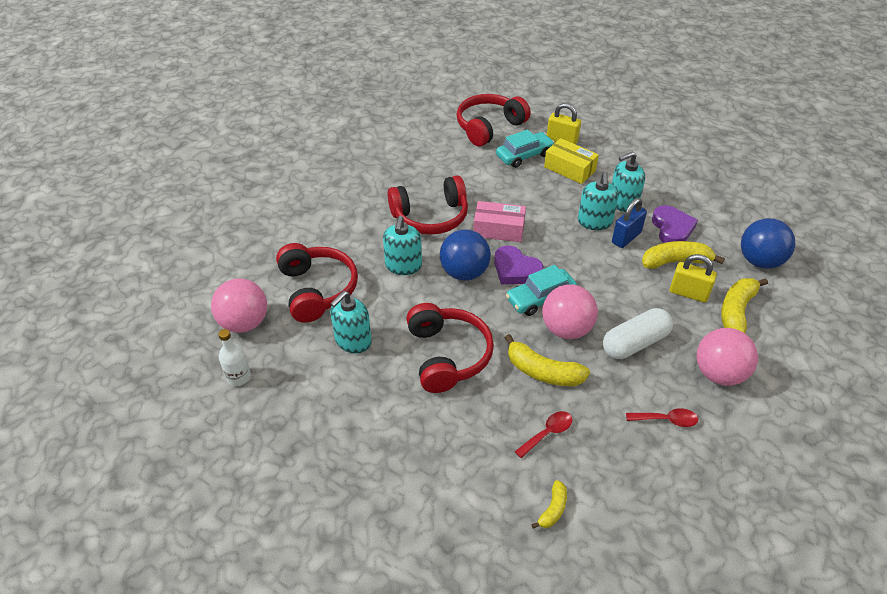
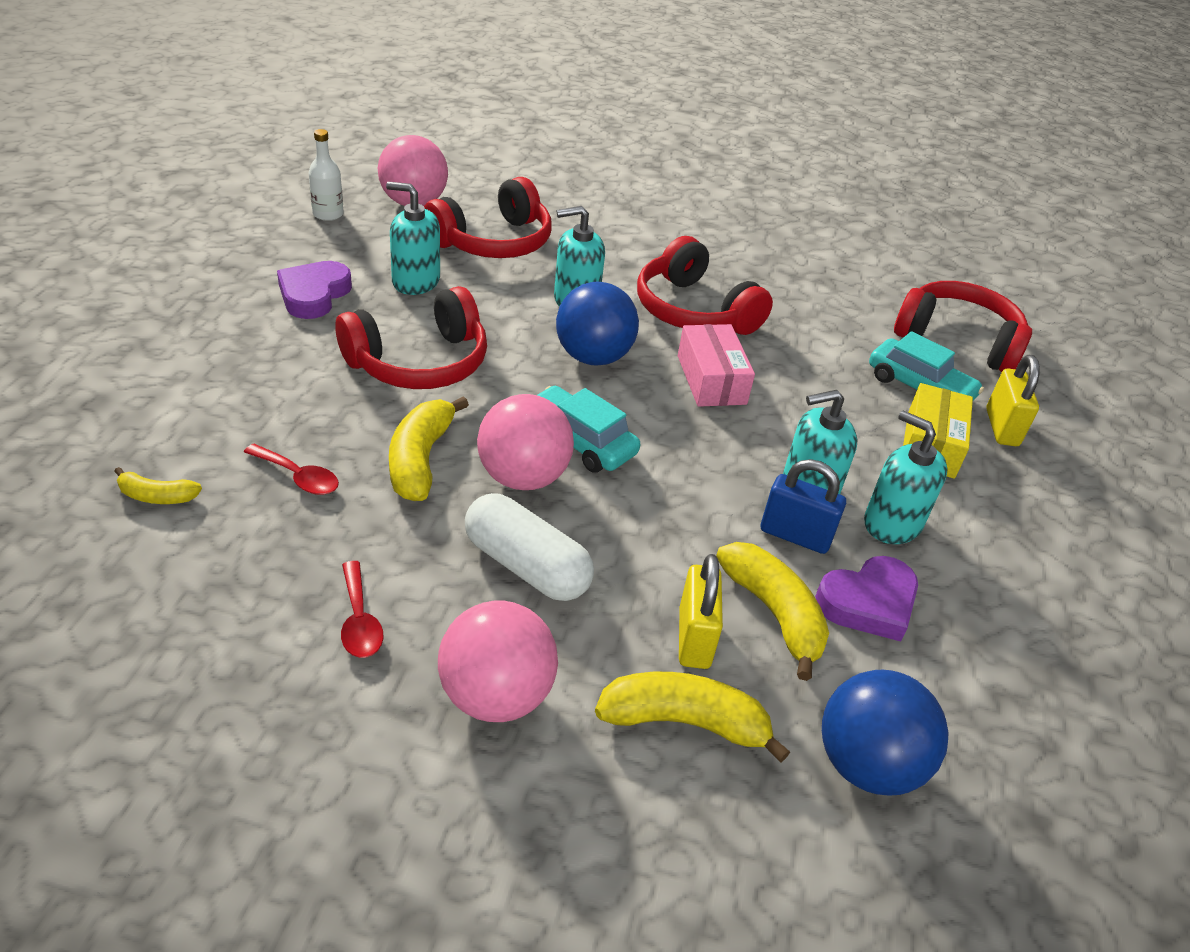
camera: 65 degrees right, 5 degrees down
(515, 270) = (629, 408): purple heart -> purple heart (314, 294)

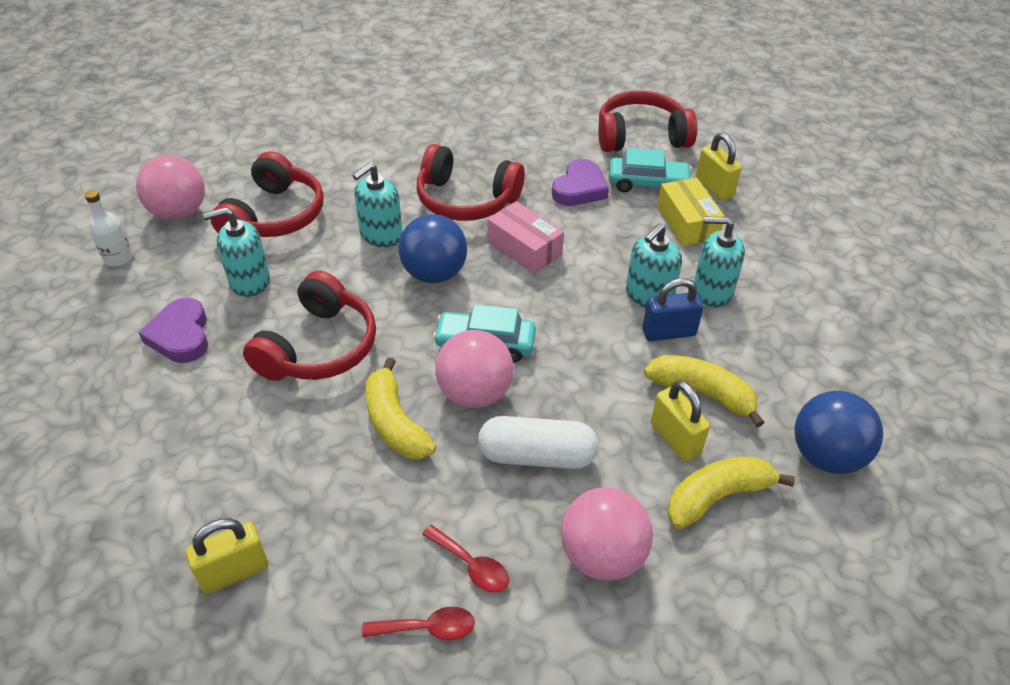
camera: 30 degrees left, 5 degrees up
(157, 496) = (234, 572): yellow banana -> yellow padlock
(298, 477) = (323, 489): red spoon -> red spoon (428, 628)
(868, 603) = (743, 353): purple heart -> purple heart (579, 188)

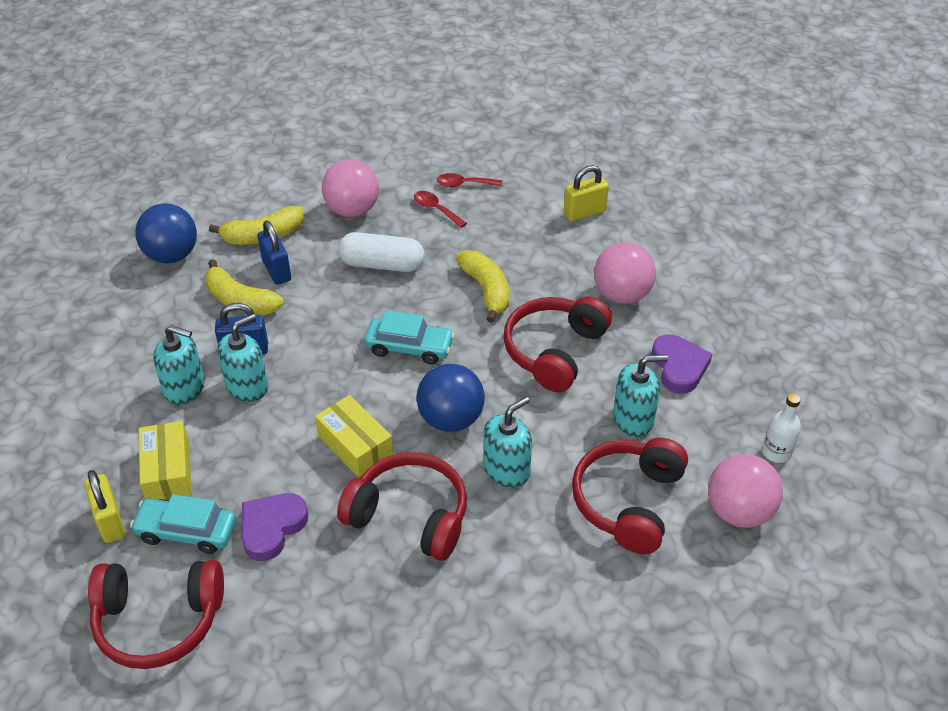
camera: 175 degrees left, 0 degrees up
(474, 393) = (423, 308): pink ball -> pink ball (622, 294)
(524, 248) = (355, 445): pink box -> yellow box
(675, 439) = (276, 270): yellow padlock -> blue padlock

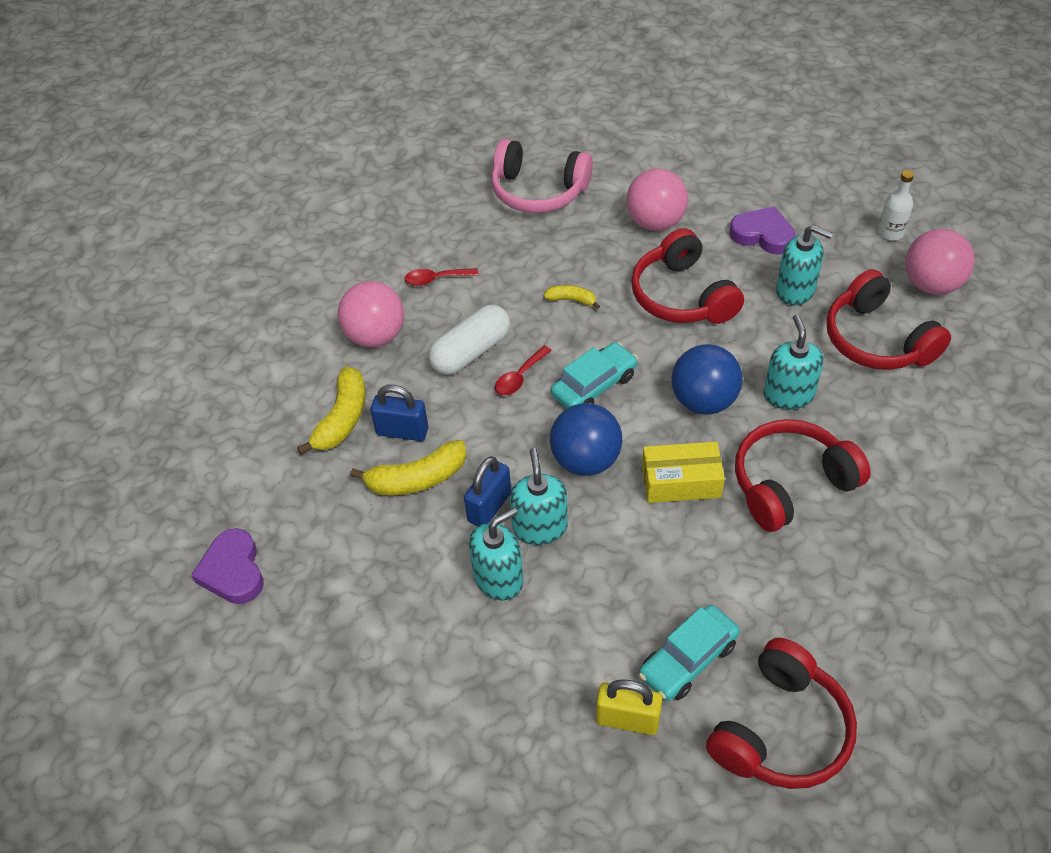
camera: 50 degrees left, 5 degrees up
(168, 471) = (599, 641): yellow box -> none
(172, 255) = (295, 505): blue ball -> blue ball (585, 460)
(272, 528) = (732, 590): purple heart -> purple heart (233, 571)
(464, 184) = (422, 244): red spoon -> red spoon (519, 377)
(486, 290) = (571, 300): yellow banana -> yellow banana, size x0.55
(584, 213) = (538, 191): yellow padlock -> pink headphones
(633, 419) = (795, 290): turquoise soap dispenser -> turquoise soap dispenser turned 90 degrees clockwise

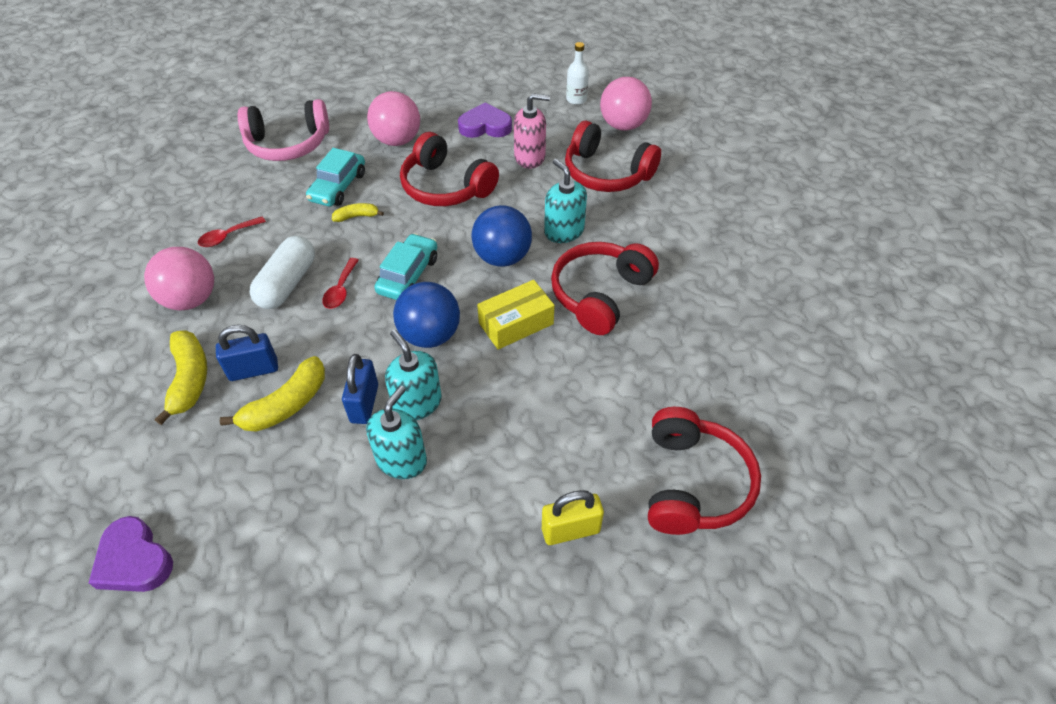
camera: 30 degrees left, 0 degrees up
(688, 659) = (593, 459): turquoise car -> turquoise car (338, 187)
(795, 290) = (530, 157): turquoise soap dispenser -> pink soap dispenser

